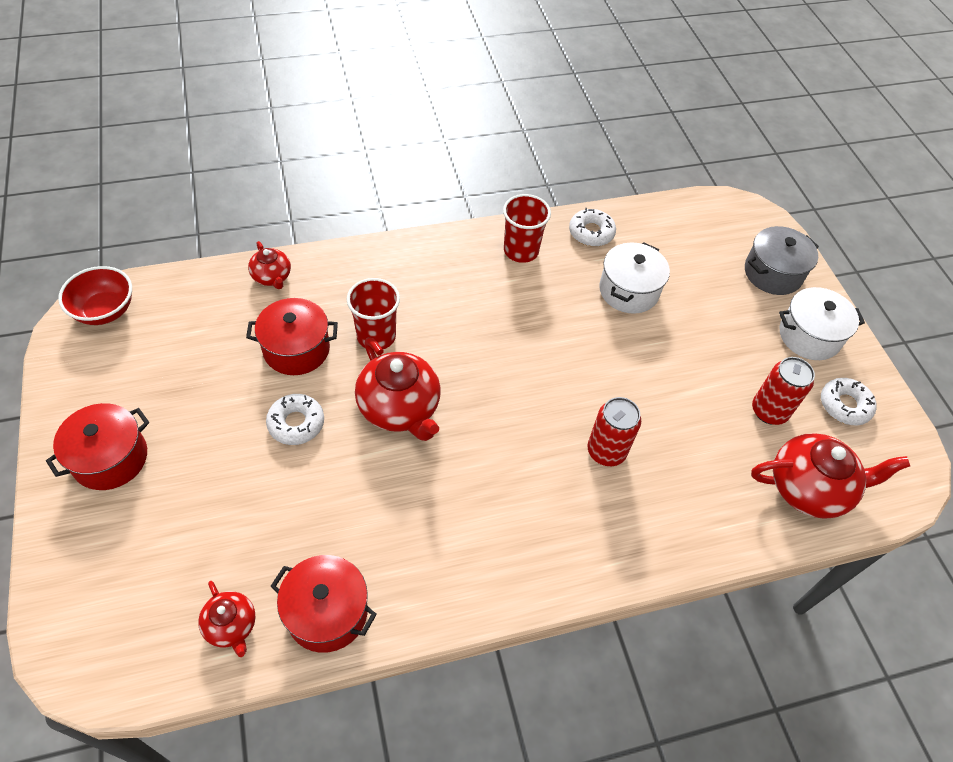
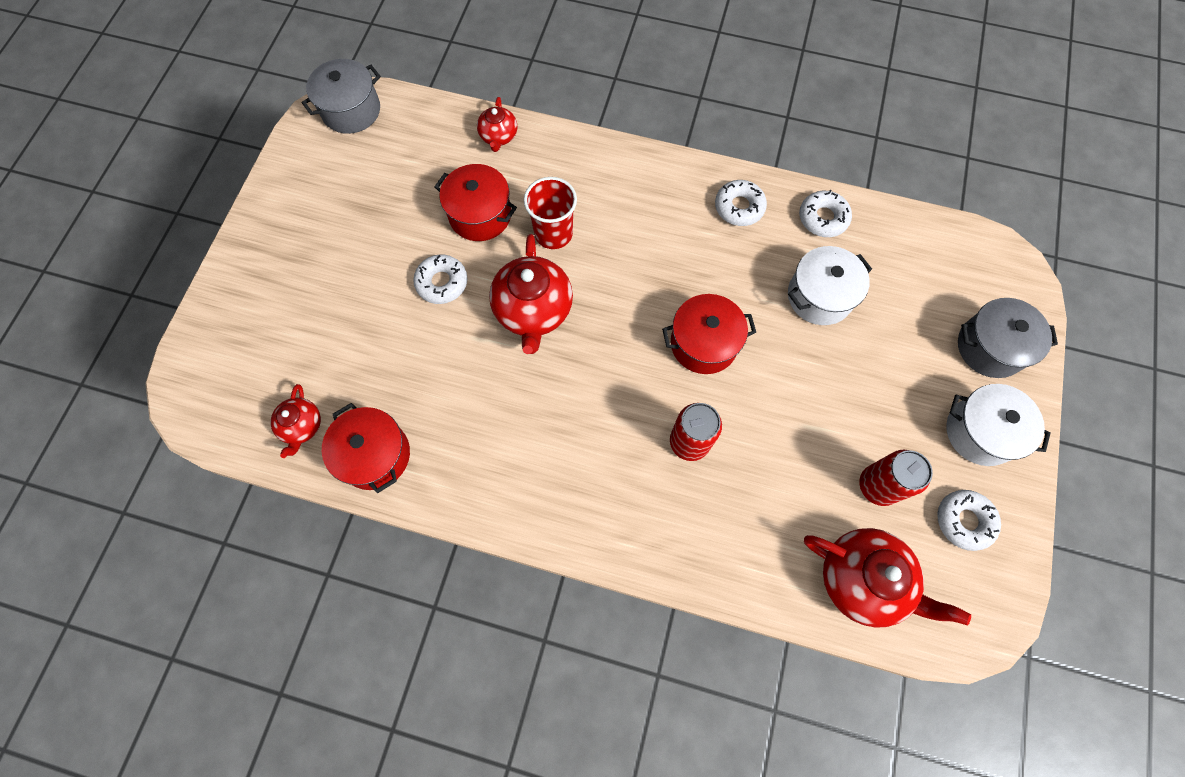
camera: 35 degrees right, 15 degrees up
(105, 311) = (351, 110): red bowl -> grey pot
(110, 458) = (289, 244): red pot -> red pot (703, 343)
(521, 251) = (739, 207): red cup -> white donut

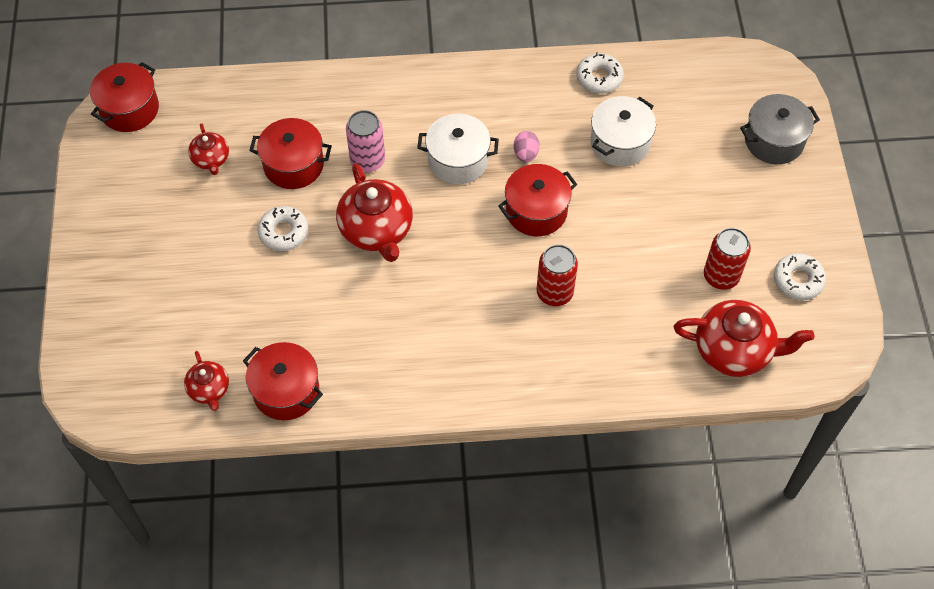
camera: 20 degrees left, 10 degrees down
(351, 110) = (129, 109): grey pot -> red pot
(498, 136) = (281, 92): red teapot -> red teapot (211, 159)
(553, 233) = (367, 161): red cup -> pink can
(716, 277) = (525, 154): none -> pink egg
(739, 207) = (523, 90): white donut -> none
(980, 432) = (788, 209): white pot -> white pot (458, 160)

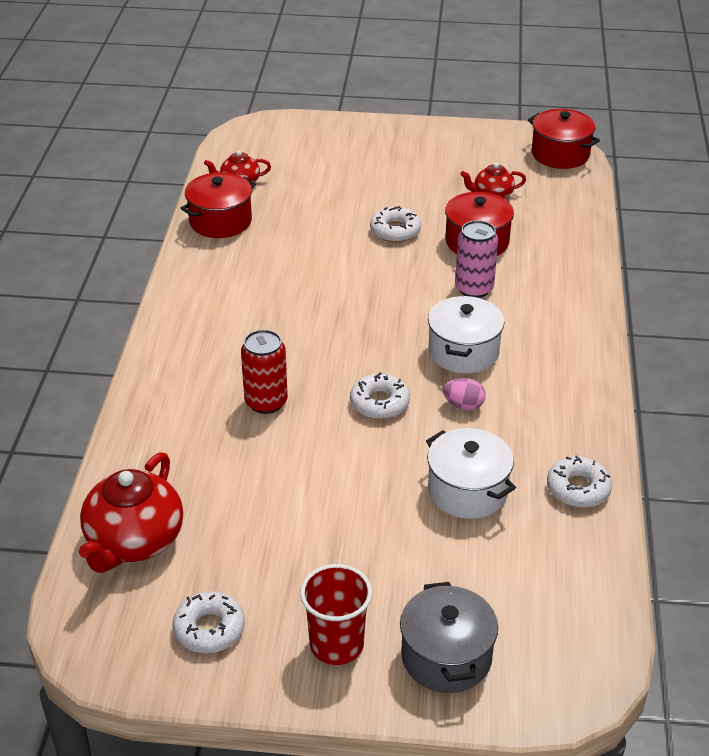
camera: 100 degrees right, 20 degrees down
(376, 230) = (383, 287): red teapot -> none
(536, 211) = (379, 403): red pot -> white donut
(721, 276) = (241, 550): red can -> none
(785, 202) = (336, 645): none -> red cup

